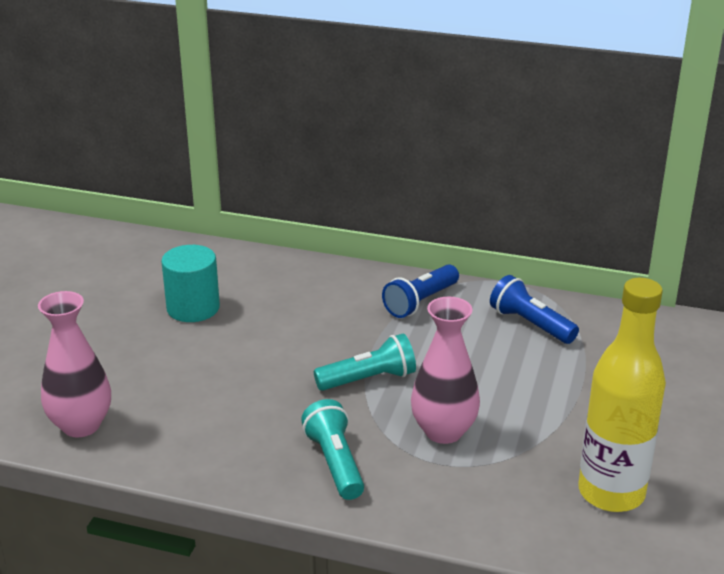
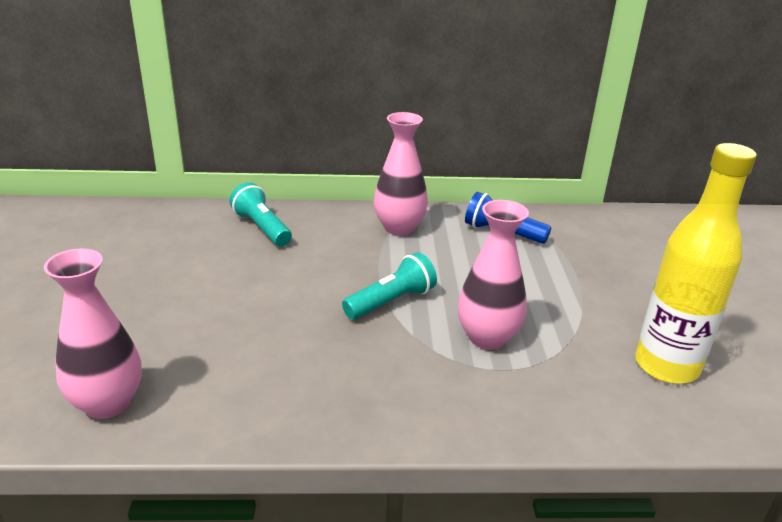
camera: 20 degrees left, 0 degrees up
(193, 308) = (186, 263): turquoise cylinder -> none
(335, 463) = (403, 389): turquoise flashlight -> turquoise flashlight (262, 228)
(420, 302) = (399, 228): blue flashlight -> pink vase

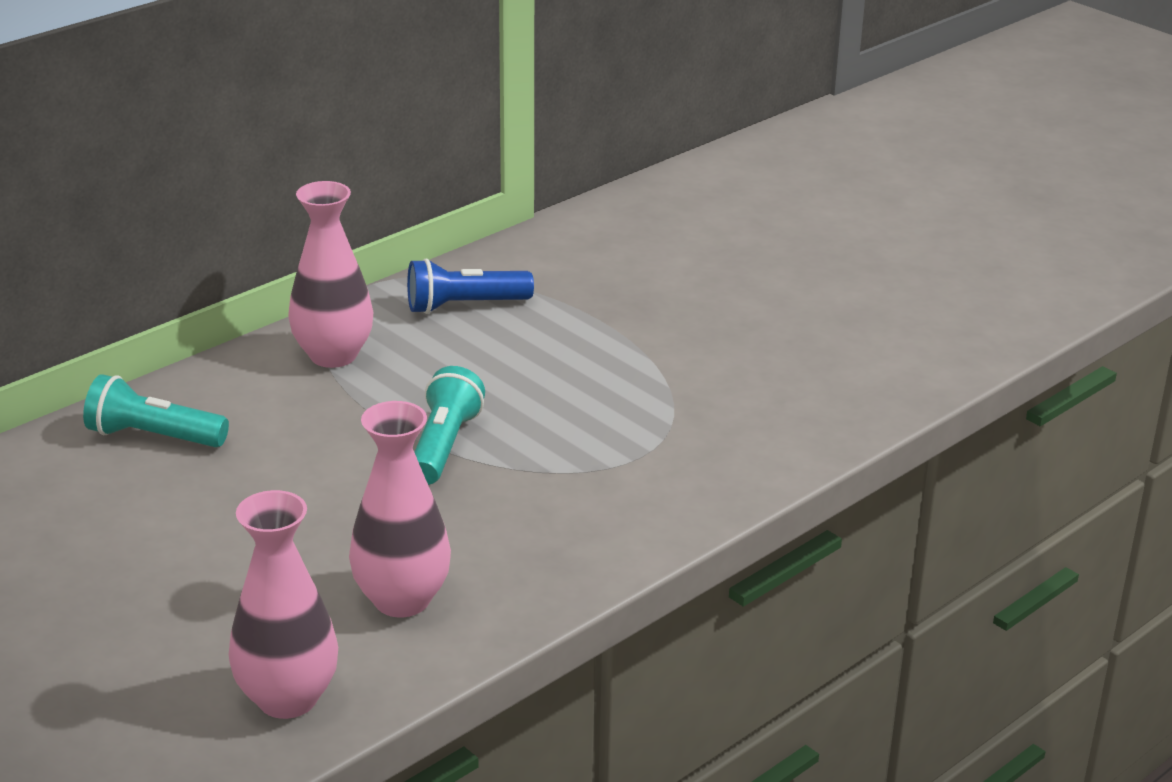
camera: 40 degrees left, 0 degrees up
(487, 337) = (591, 432): pink vase -> pink vase (402, 600)
(666, 366) = (782, 377): yellow bottle -> none

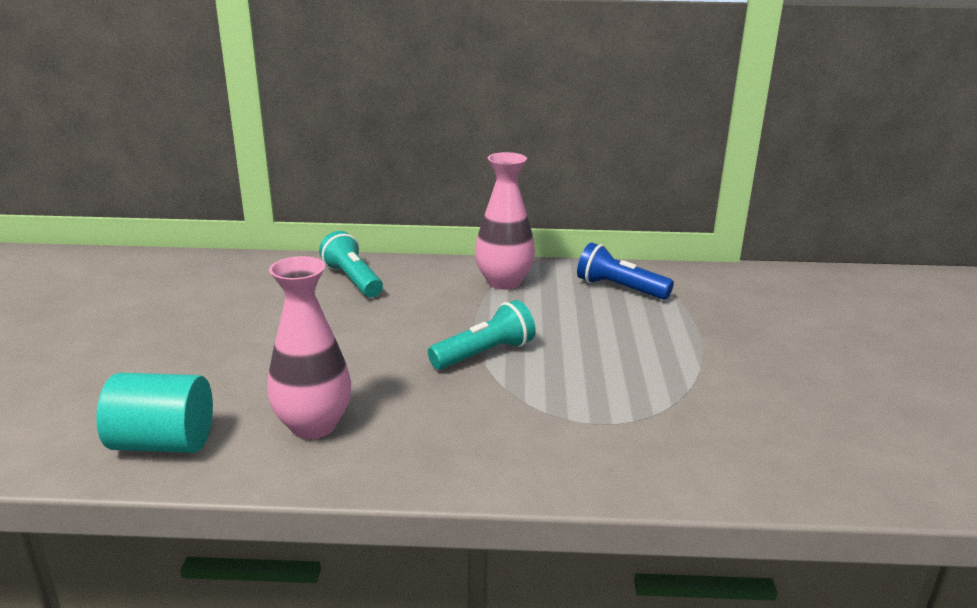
camera: 45 degrees right, 5 degrees down
(287, 698) = (163, 443): pink vase -> turquoise cylinder

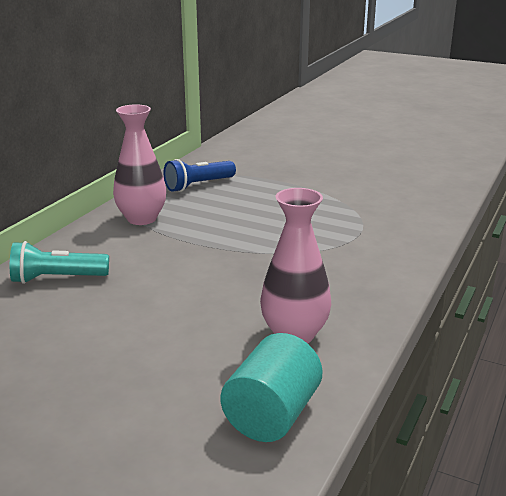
camera: 65 degrees left, 0 degrees up
(484, 354) = (245, 249): turquoise flashlight -> none

